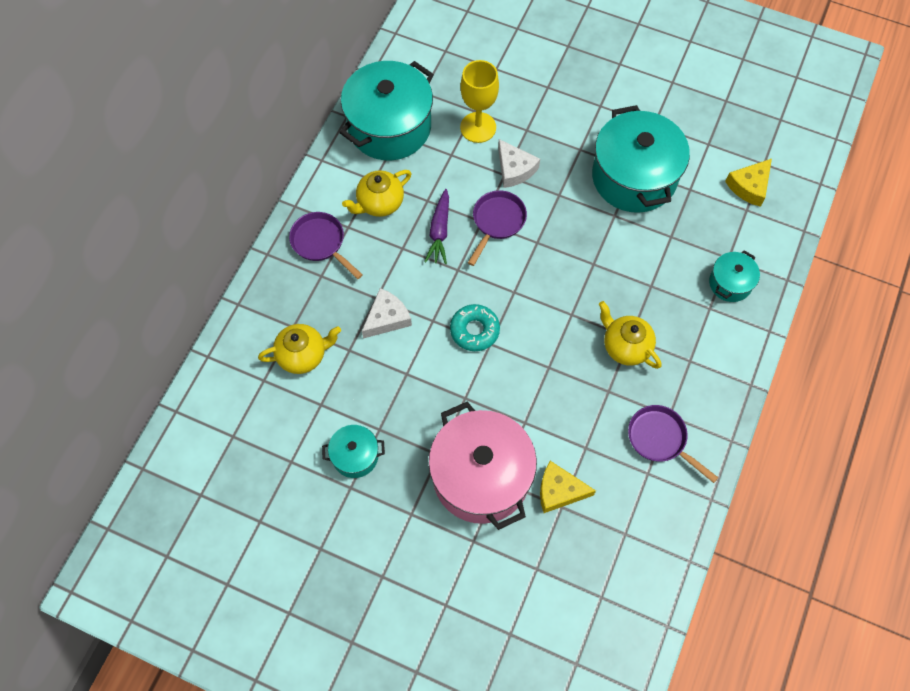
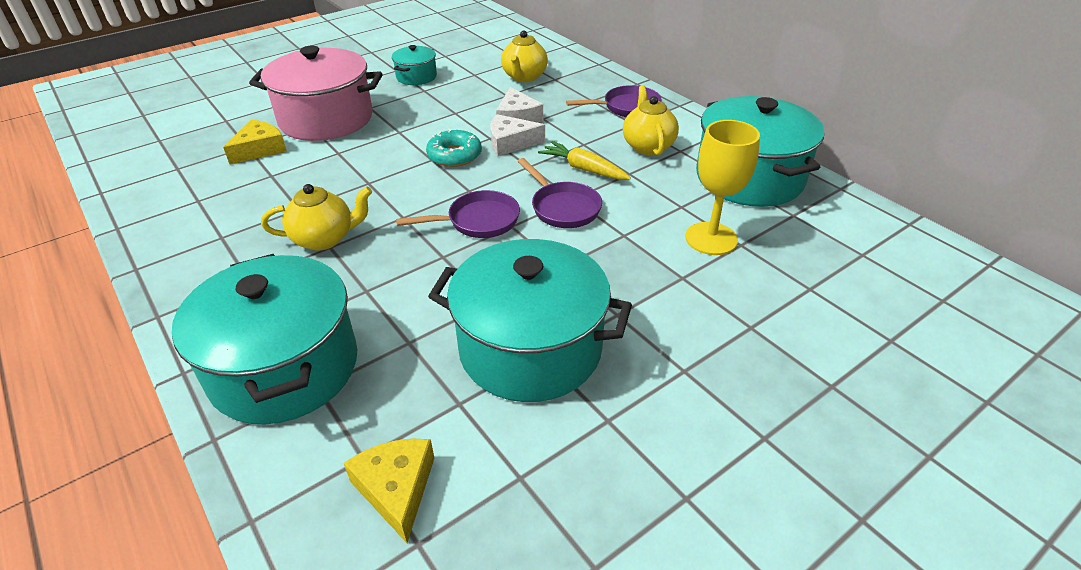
camera: 120 degrees right, 25 degrees down
(439, 231) = (584, 169): purple carrot -> yellow carrot
(514, 169) = (626, 245): white cheese -> white cheese (510, 143)
(660, 439) = (211, 221): purple pan -> purple pan (478, 221)
(730, 283) = (284, 368): turquoise pot -> turquoise pot, size x2.08

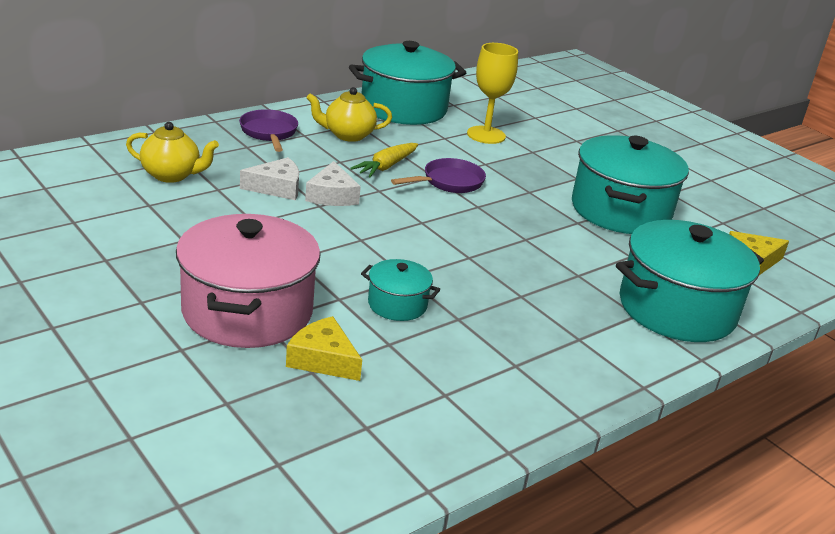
camera: 95 degrees left, 10 degrees down
(325, 238) = (509, 299): yellow teapot -> none
(416, 77) = (138, 244): turquoise pot -> turquoise pot (397, 304)
(454, 155) = (354, 226): turquoise donut -> none
(478, 221) = (472, 220): purple pan -> none

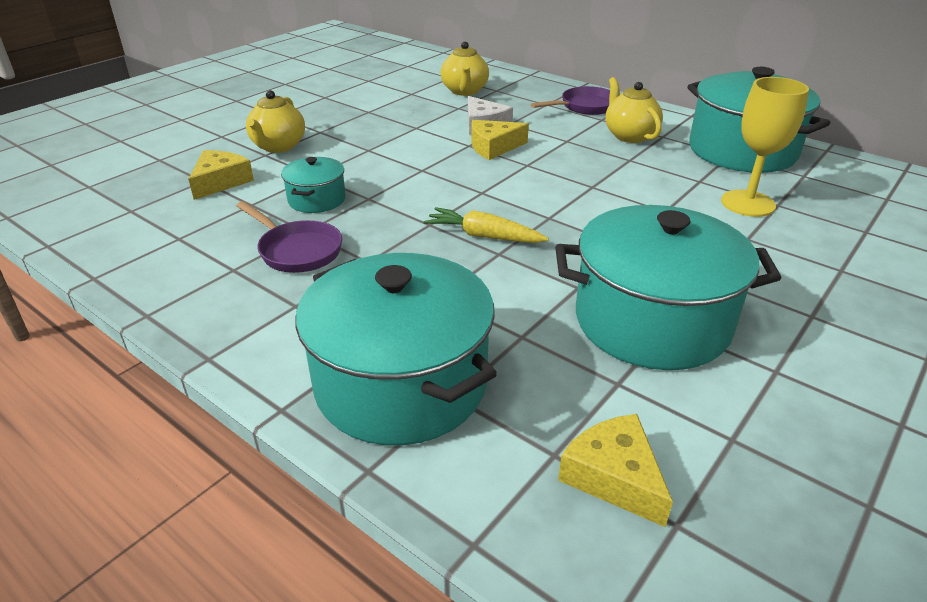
camera: 80 degrees right, 5 degrees up
(247, 311) = (278, 147): pink pot -> yellow teapot
(332, 195) = (493, 147): white cheese -> yellow cheese
(386, 166) = (584, 161): yellow carrot -> yellow carrot (484, 236)
(449, 182) = (588, 195): purple pan -> purple pan (297, 250)

